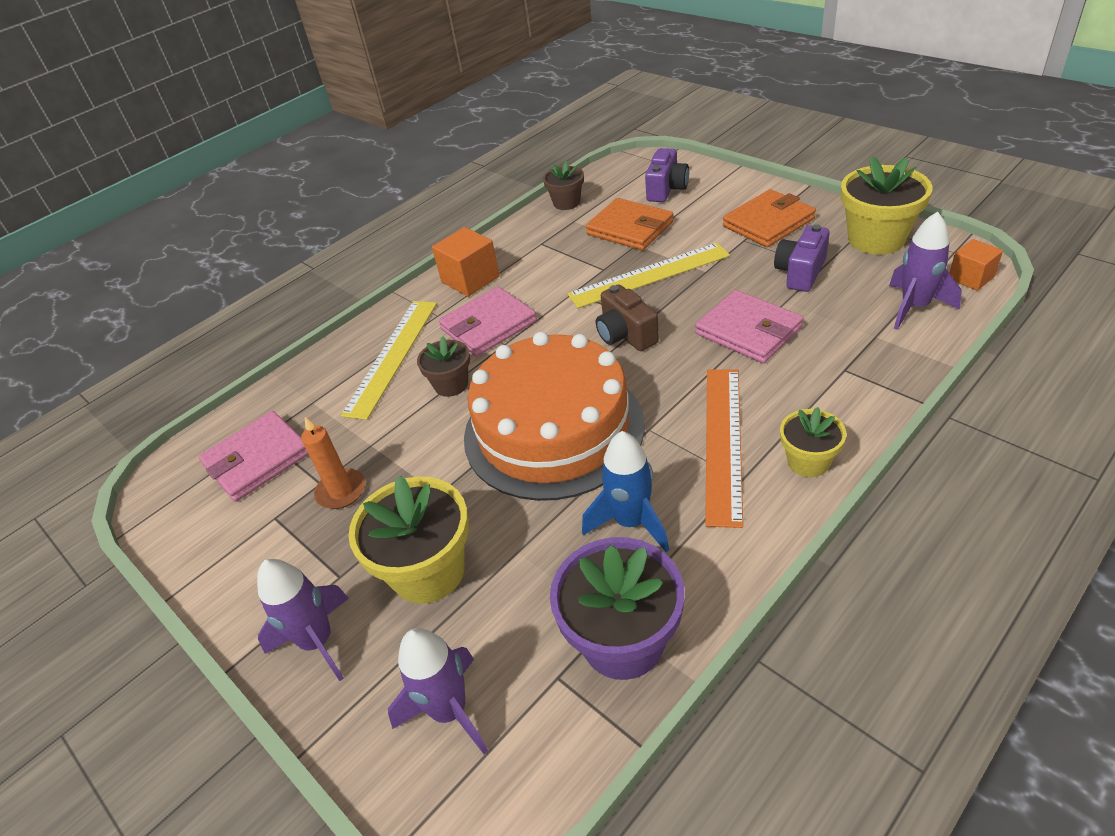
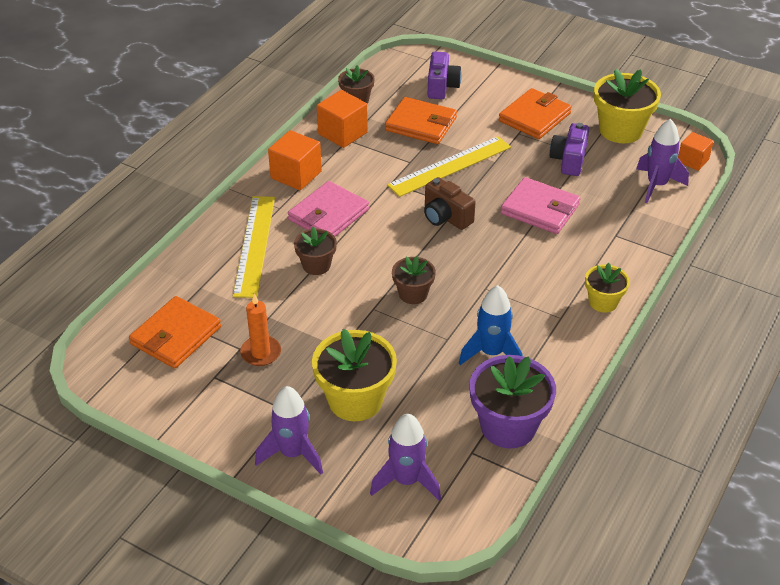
camera: 20 degrees left, 0 degrees up
(257, 459) = (176, 335): pink wallet -> orange wallet
(538, 236) = (342, 133): none -> orange cube
(553, 429) = (413, 294): orange cake -> brown flower pot
(723, 442) = (541, 293): orange ruler -> none

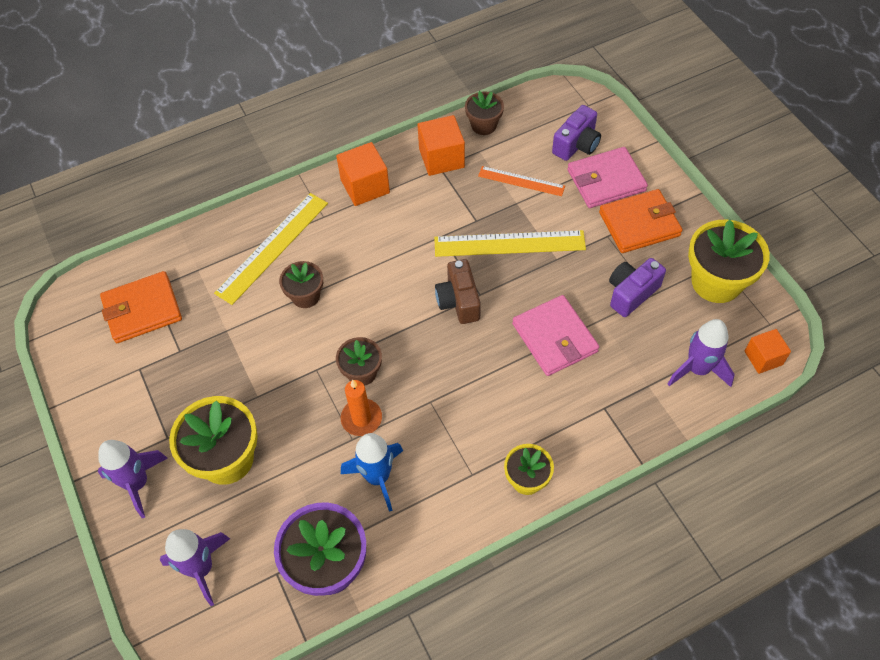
camera: 35 degrees right, 15 degrees up
(261, 353) = (191, 365): orange candle -> orange candle (361, 418)
(328, 214) = (358, 245): pink wallet -> pink wallet (606, 180)
(421, 124) = (521, 181): orange wallet -> orange ruler

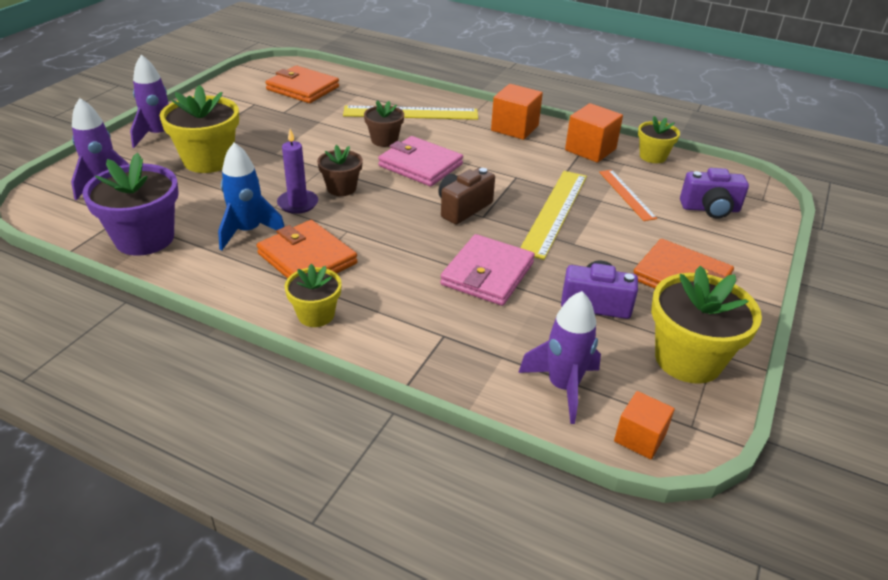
camera: 50 degrees right, 20 degrees down
(361, 418) = (298, 203): orange candle -> purple candle
(449, 450) = (307, 258): none -> orange wallet
(484, 125) = (652, 156): brown flower pot -> yellow flower pot
(509, 243) = (554, 212): yellow ruler -> yellow ruler turned 60 degrees clockwise
(606, 180) = (698, 239): pink wallet -> pink wallet (420, 165)

